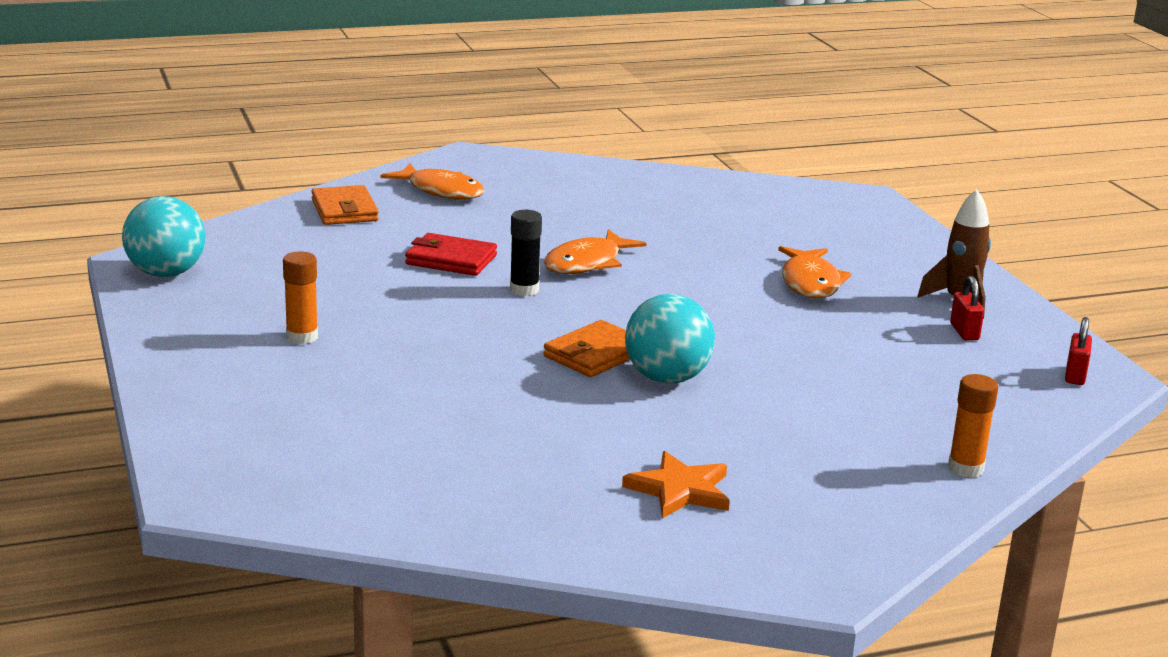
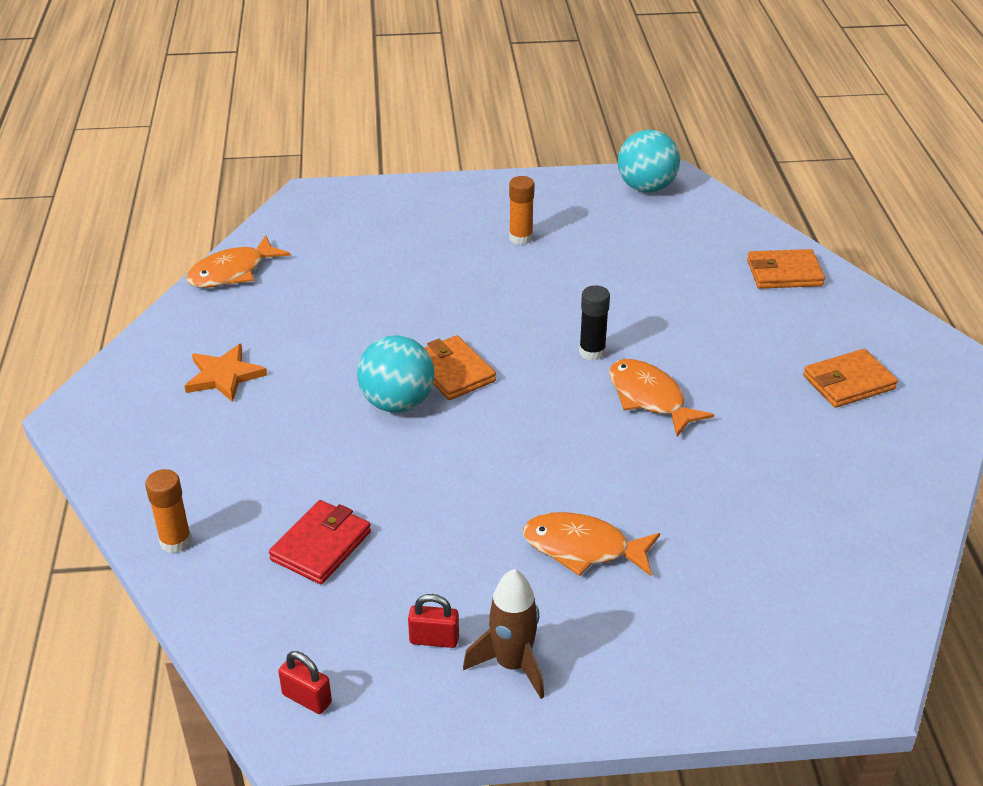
camera: 105 degrees right, 15 degrees up
(441, 191) = (842, 332): orange fish -> orange fish (232, 272)
(451, 260) = (663, 320): red wallet -> red wallet (321, 546)
(519, 191) = (848, 382): none -> orange wallet

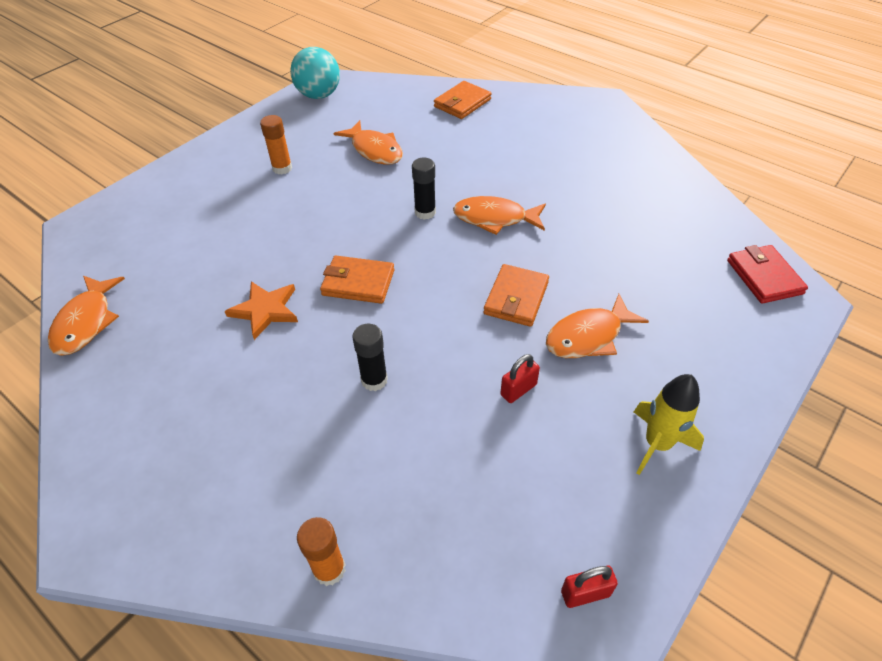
camera: 45 degrees left, 10 degrees up
(224, 376) = (189, 406): orange star -> orange star (265, 310)
(321, 546) = (439, 473): red wallet -> red wallet (764, 277)
(365, 450) = (374, 380): none -> black glue stick
(397, 403) = (350, 330): turquoise ball -> none
(434, 639) = (596, 471): red padlock -> red padlock (518, 390)
(512, 664) = (657, 444): brown rocket -> yellow rocket
(626, 269) = (374, 150): none -> orange fish
(848, 382) = (574, 143): orange wallet -> orange wallet (516, 298)

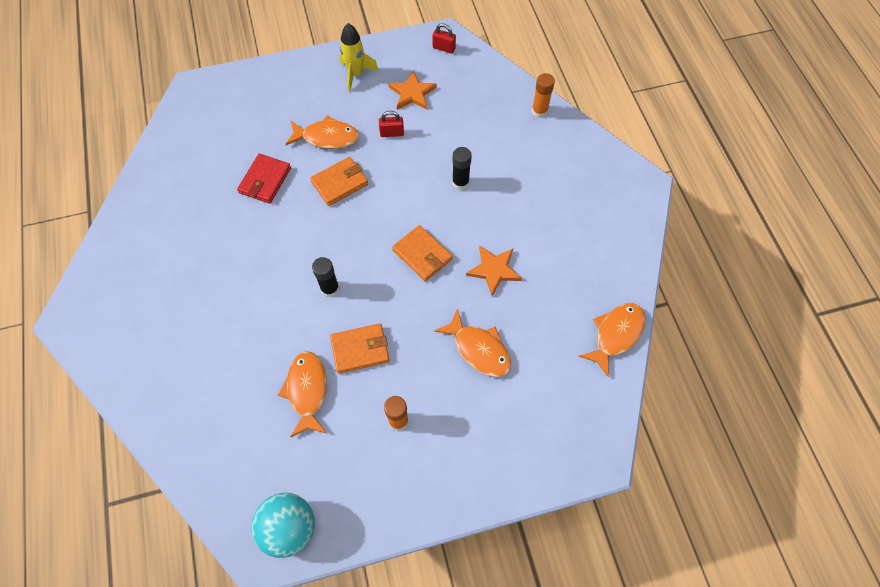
camera: 145 degrees left, 15 degrees up
(462, 103) = (177, 407): orange wallet -> orange wallet (360, 349)
(495, 218) = (290, 251): orange fish -> orange fish (479, 349)
(550, 467) = (412, 93): none -> orange star
(764, 277) = (194, 110): red wallet -> red wallet (265, 180)

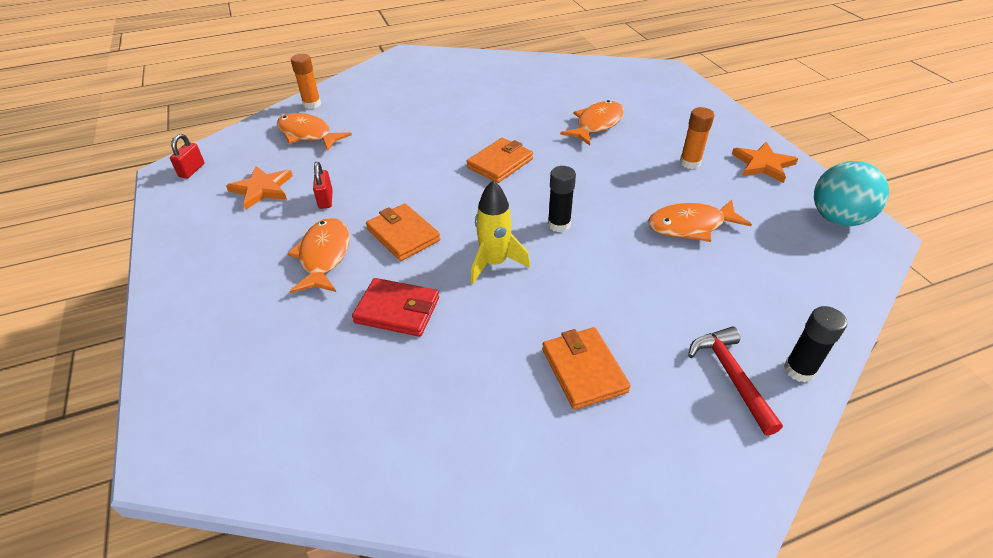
camera: 95 degrees left, 20 degrees down
(156, 367) = (731, 376): none -> red hammer
(356, 74) = (211, 242): yellow rocket -> yellow rocket (494, 263)
(360, 349) = (626, 194): orange wallet -> orange wallet (583, 370)
(460, 182) = (404, 146): black glue stick -> black glue stick (799, 370)
(494, 270) = (509, 121): orange star -> orange star (763, 164)
(616, 335) = (558, 64): orange fish -> orange fish (308, 134)

